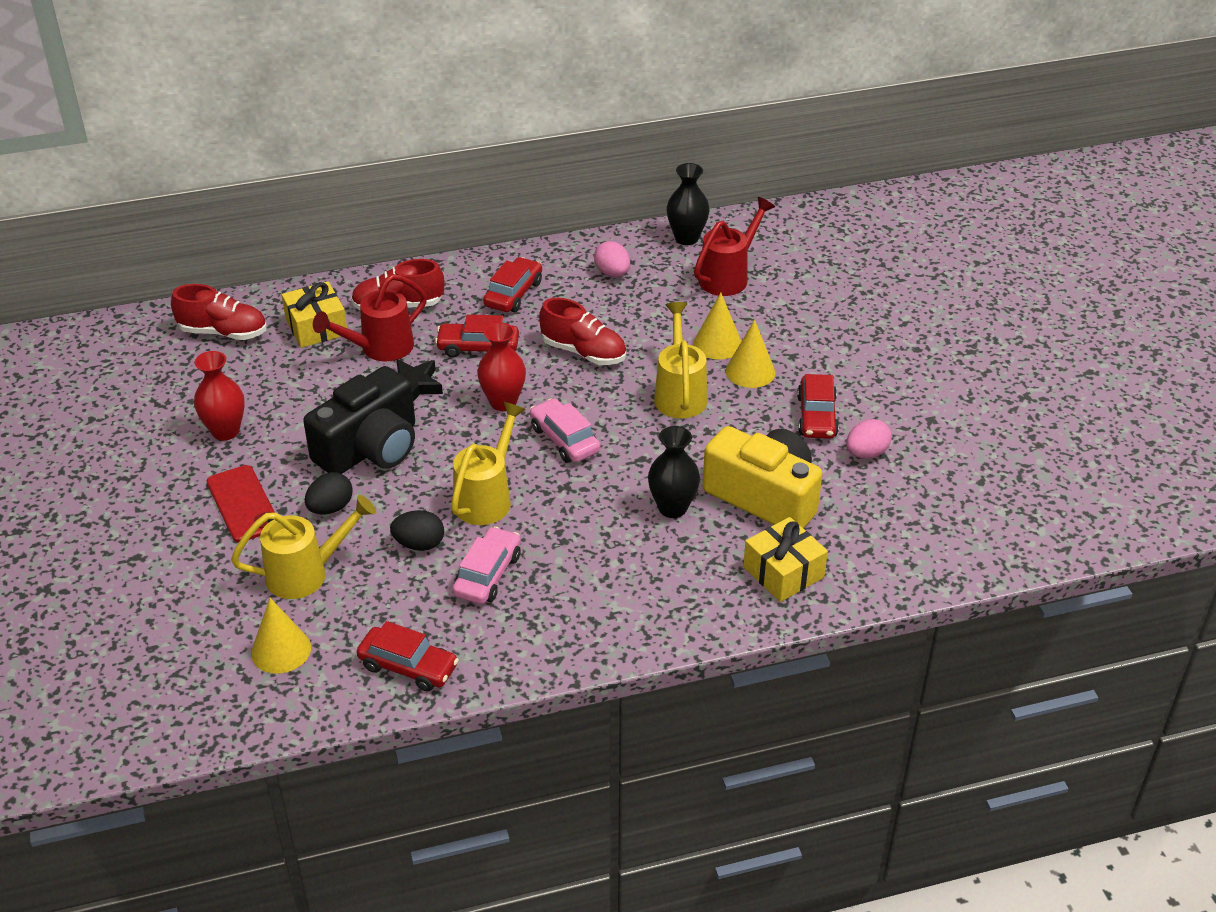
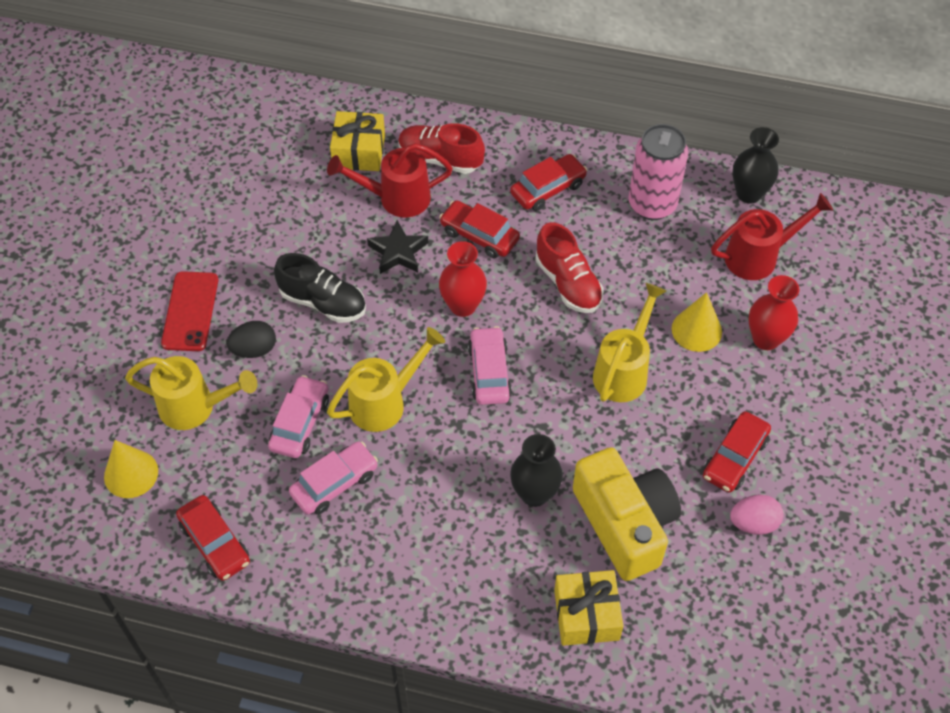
camera: 30 degrees right, 15 degrees up
(223, 332) = (282, 123): red shoe -> none
(225, 431) = (222, 229): red vase -> red vase (766, 339)
(370, 448) = (323, 302): black camera -> black shoe
(419, 544) = (300, 423): black egg -> pink car
(612, 273) = (652, 204): pink egg -> pink can
(750, 371) = (706, 376): yellow cone -> none

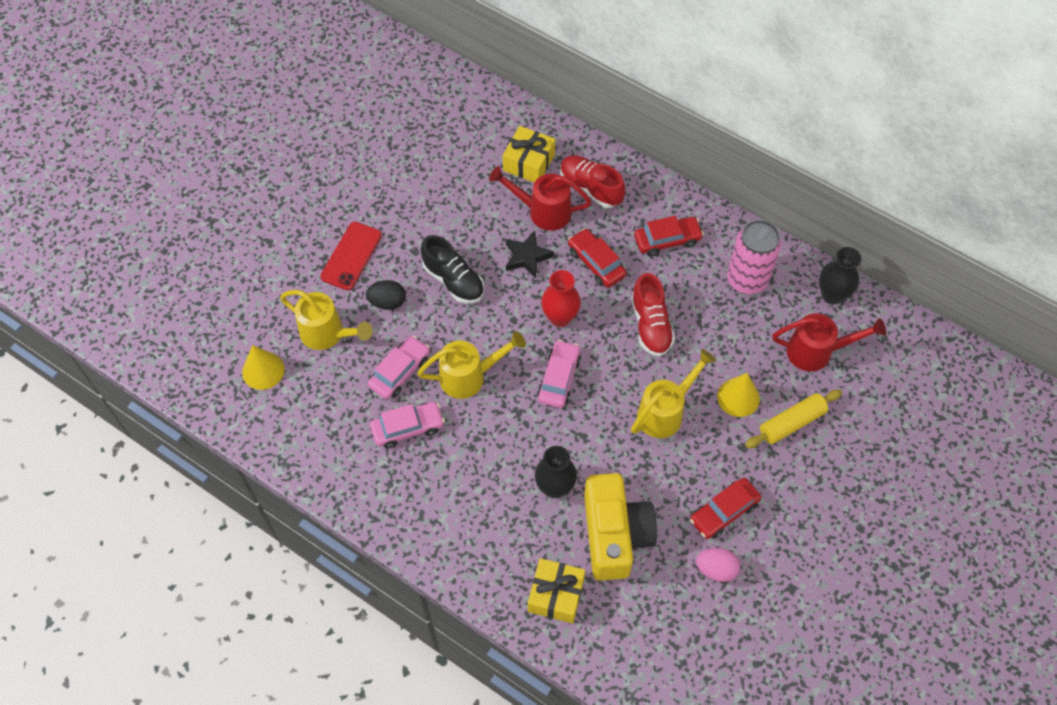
camera: 20 degrees right, 5 degrees up
(215, 543) = (304, 444): red car -> none
(766, 339) = (792, 423): red vase -> yellow rolling pin

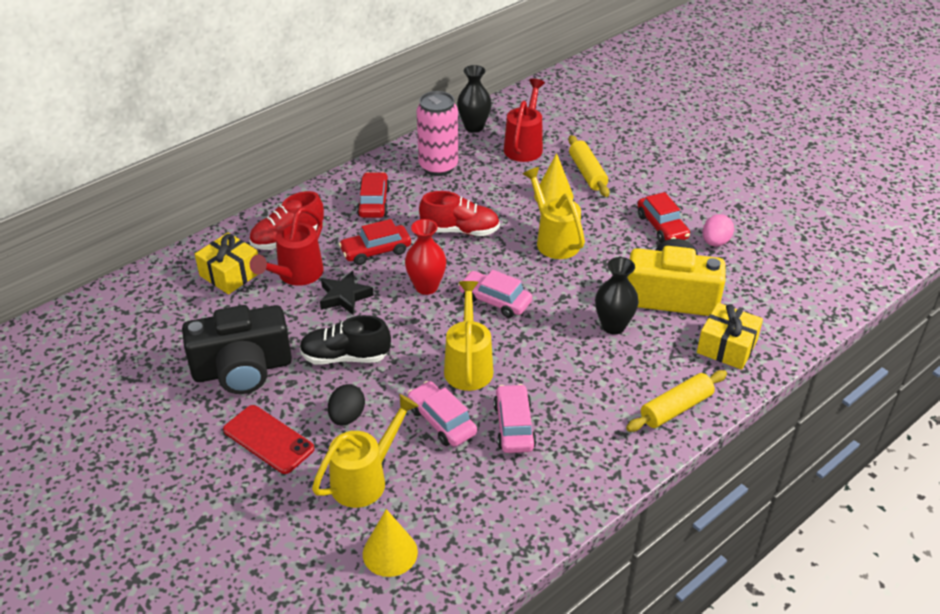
camera: 75 degrees left, 20 degrees down
(420, 212) = (242, 369): none -> black camera
(453, 280) = (345, 357): black shoe -> black shoe turned 150 degrees counterclockwise
(461, 557) = (676, 408): none -> yellow rolling pin

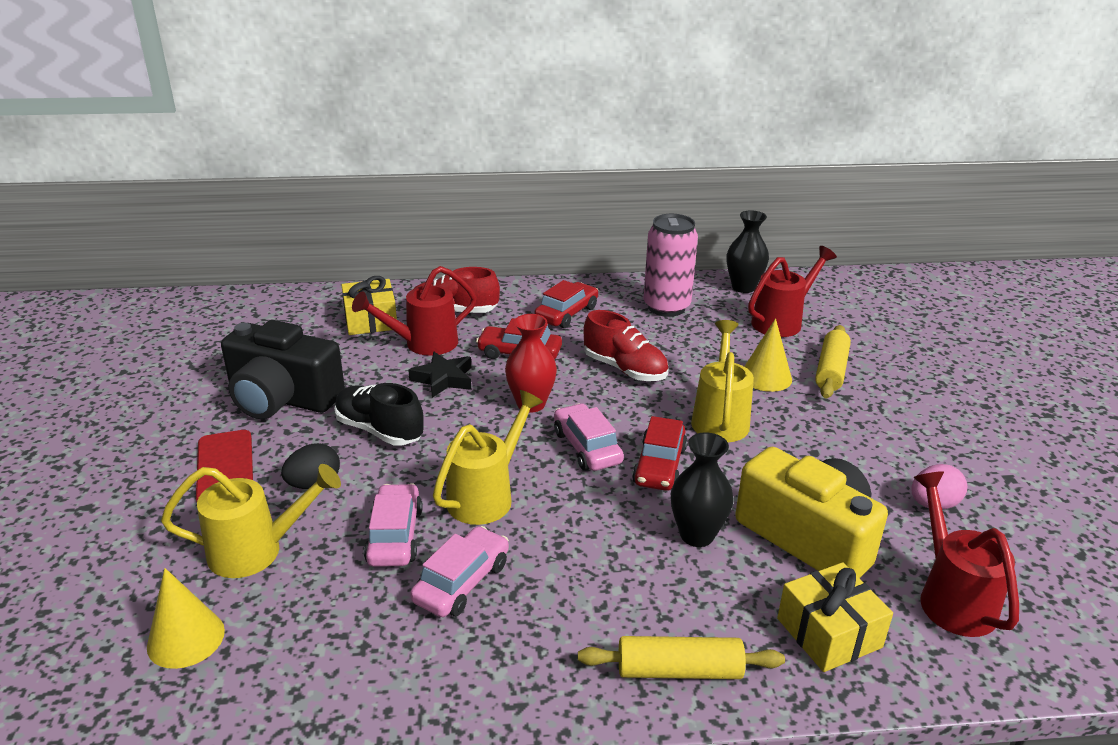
camera: 35 degrees right, 10 degrees down
(662, 227) = (873, 458): red car -> red car (659, 466)
(766, 295) = (952, 598): none -> red watering can

